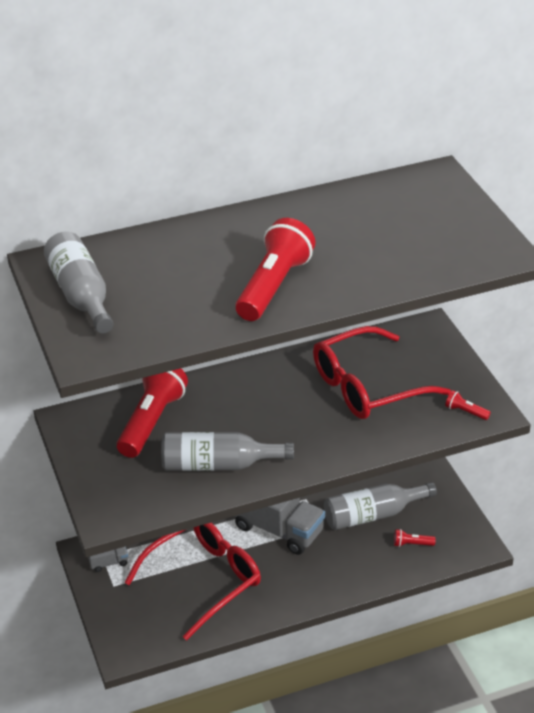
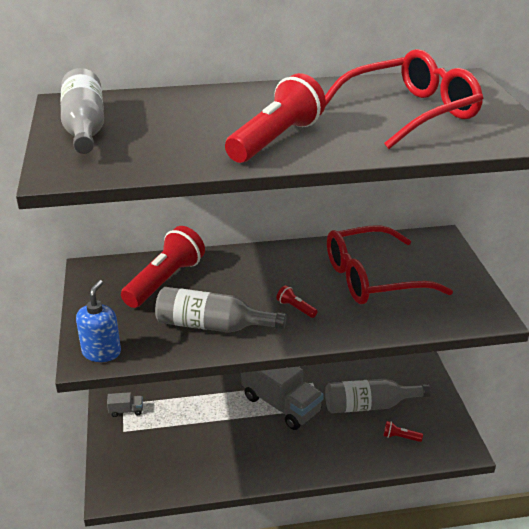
camera: 10 degrees right, 5 degrees down
(117, 510) = (101, 352): none -> blue soap dispenser
(203, 580) = (203, 439): red glasses -> red glasses (409, 113)
(465, 412) = (464, 312): red flashlight -> red flashlight (296, 308)

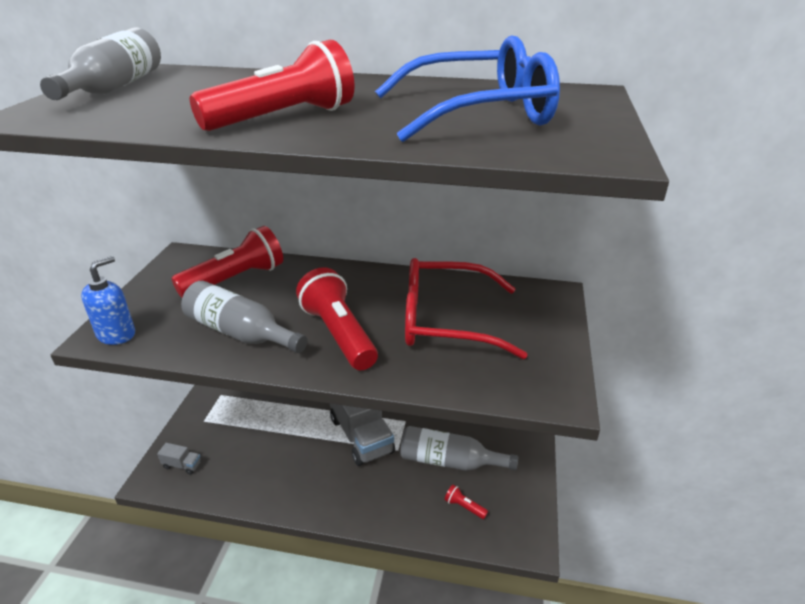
camera: 20 degrees right, 0 degrees up
(126, 411) = (218, 402): grey truck -> grey truck (182, 465)
(296, 308) = (338, 334): red flashlight -> red flashlight, size x2.40
(409, 113) = (477, 113): red glasses -> blue glasses

